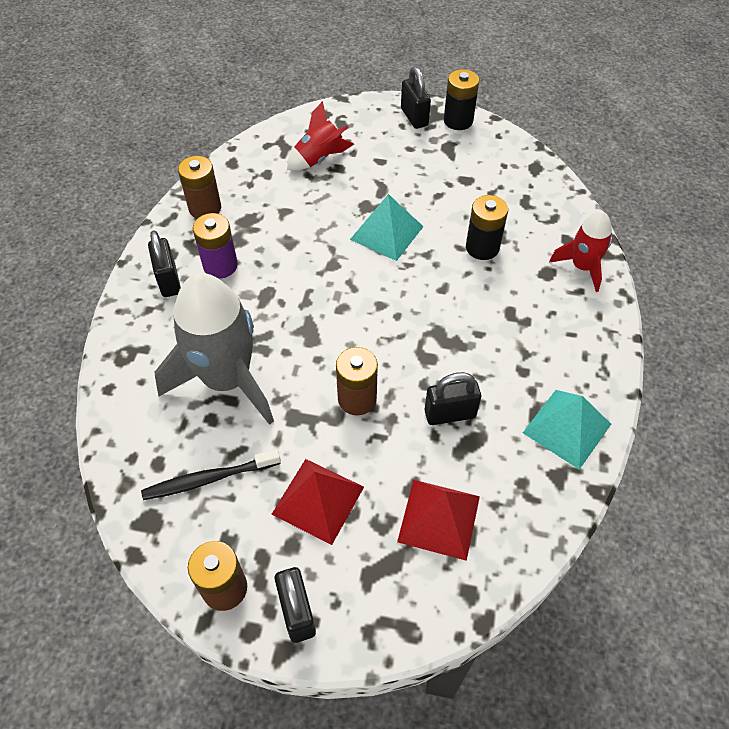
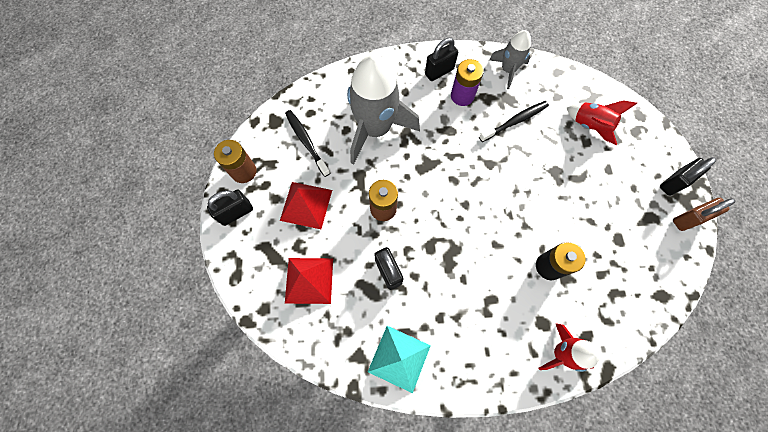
camera: 75 degrees right, 15 degrees up
(205, 208) = (508, 70): brown battery -> grey rocket
(283, 223) = (515, 121): none -> black toothbrush
(387, 232) = (535, 192): turquoise pyramid -> none
(458, 121) = (688, 219): black battery -> brown padlock

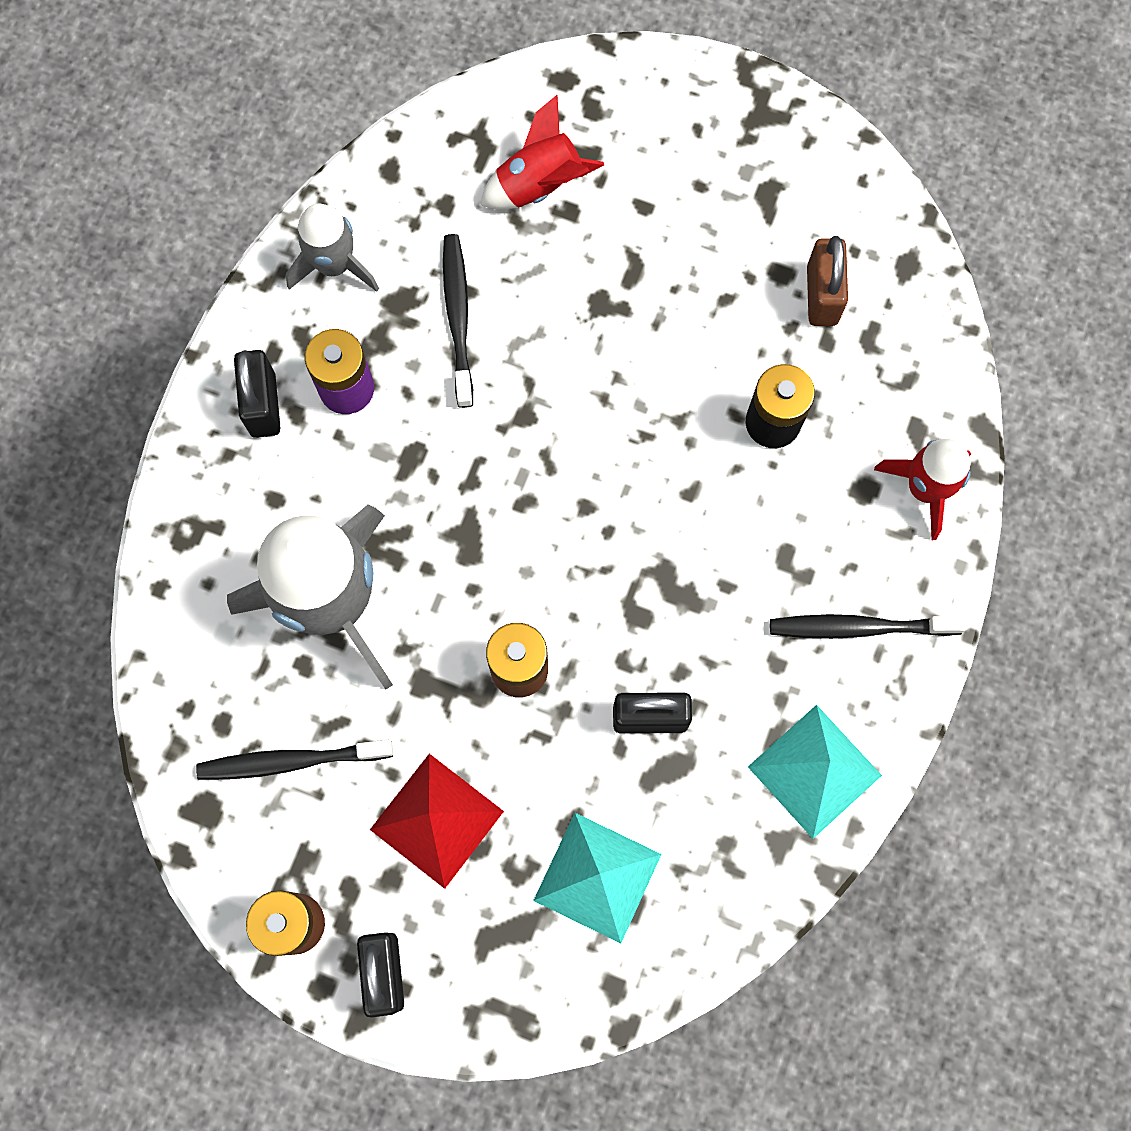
camera: 65 degrees left, 5 degrees up
(309, 280) = (597, 877): red pyramid -> turquoise pyramid
(477, 350) = (859, 627): none -> black toothbrush
(673, 183) = (723, 113): black padlock -> none
(688, 219) = (799, 134): brown padlock -> brown padlock (821, 295)

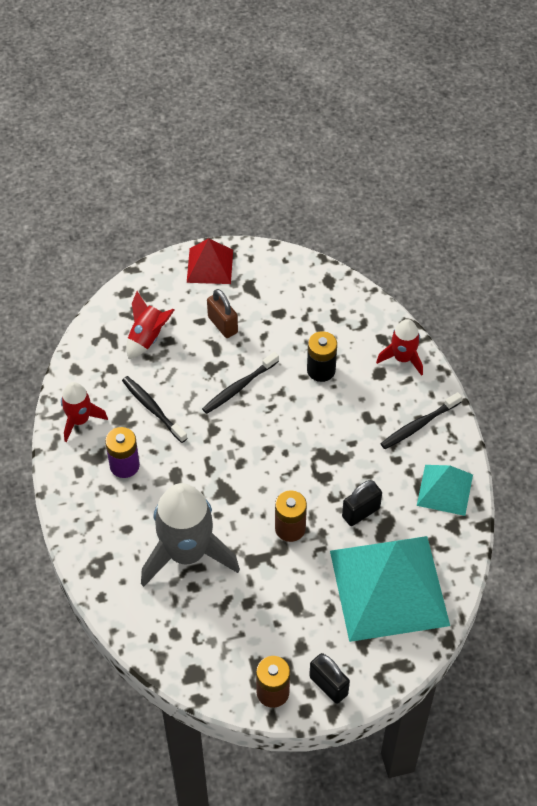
camera: 35 degrees left, 20 degrees down
(263, 405) = (91, 494): black padlock -> none
(291, 761) = (218, 628): black toothbrush -> black toothbrush (239, 387)
(334, 264) = (79, 420): grey rocket -> red rocket
(437, 820) = (302, 610): red pyramid -> red pyramid (210, 266)
(597, 877) = (389, 588): turquoise pyramid -> turquoise pyramid, size x1.99
(821, 295) = (302, 311): brown padlock -> brown padlock (222, 325)

